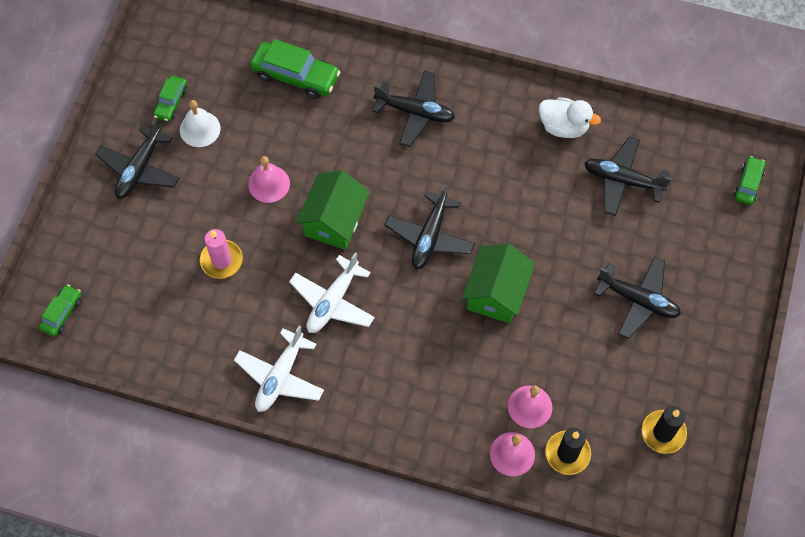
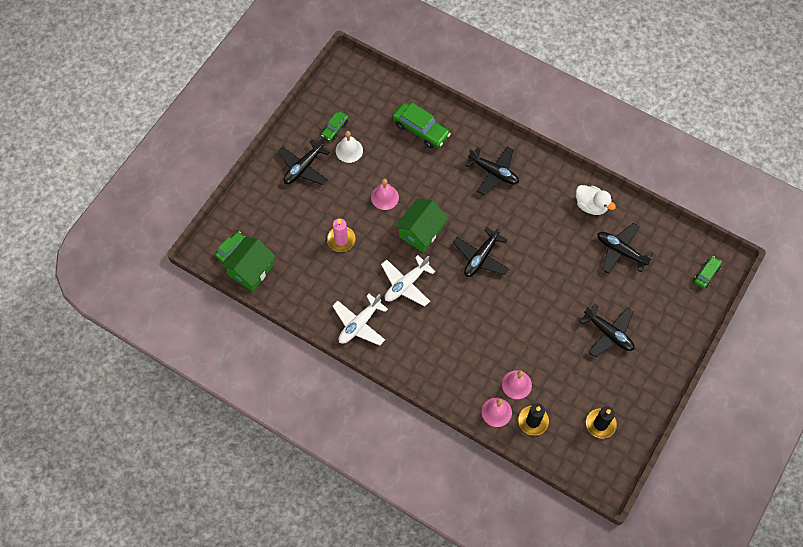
camera: 15 degrees right, 0 degrees up
(496, 293) = (515, 305): green house -> green house (251, 270)

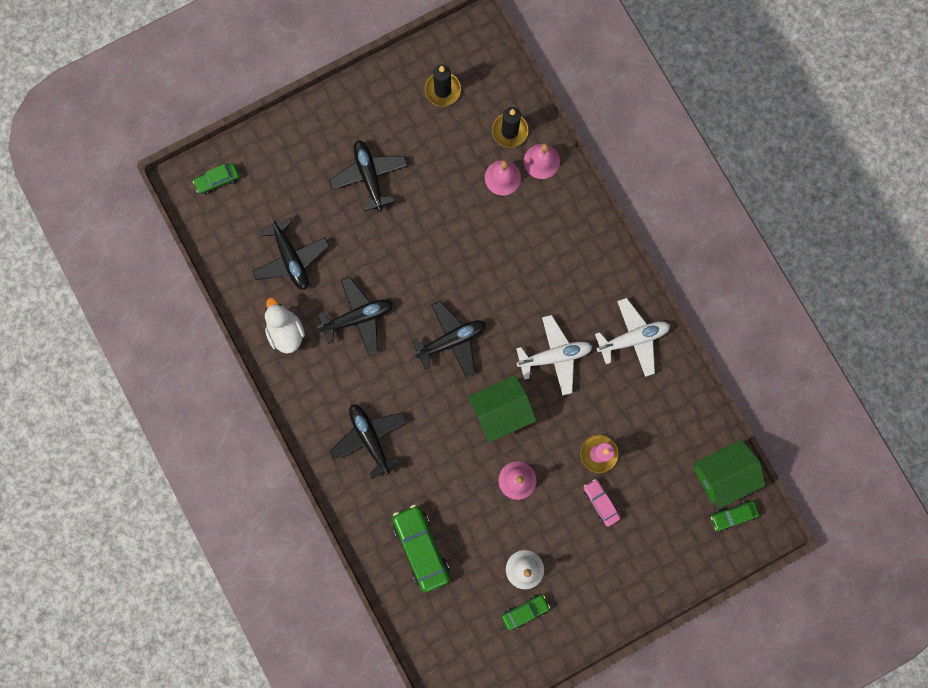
camera: 150 degrees left, 15 degrees up
(303, 167) = (593, 577): black plane -> black plane (358, 317)
(323, 212) = (601, 502): none -> pink car

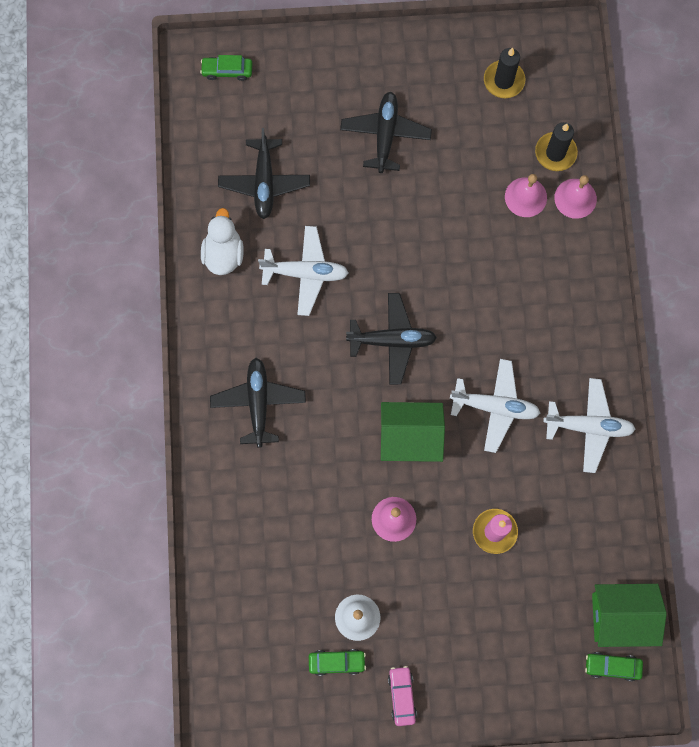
camera: 25 degrees right, 5 degrees down
(358, 317) = (305, 273): black plane -> white plane
(421, 547) = (258, 542): green car -> none
(601, 502) = (473, 584): pink car -> pink car (402, 696)

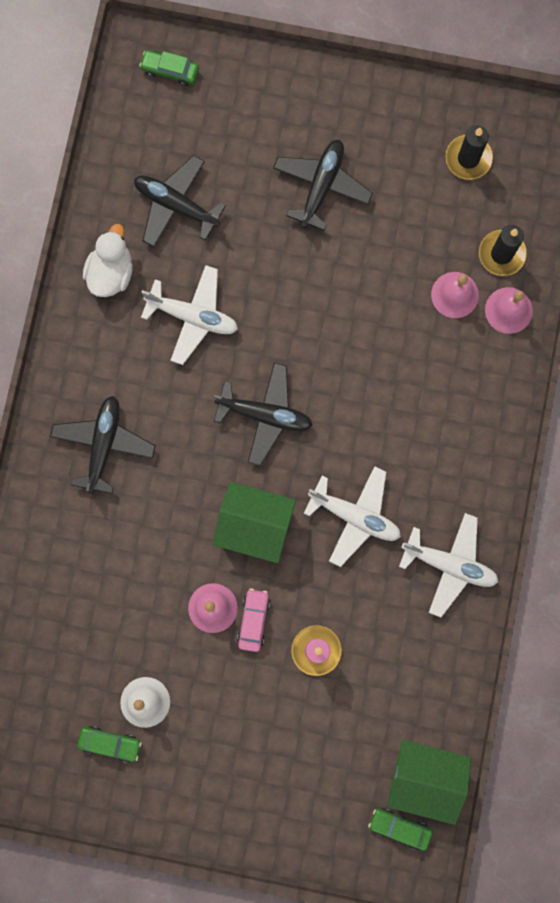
camera: 15 degrees right, 5 degrees up
(264, 182) = (176, 205): black plane -> black plane turned 105 degrees clockwise
(402, 696) = (168, 797): pink car -> pink car (253, 620)

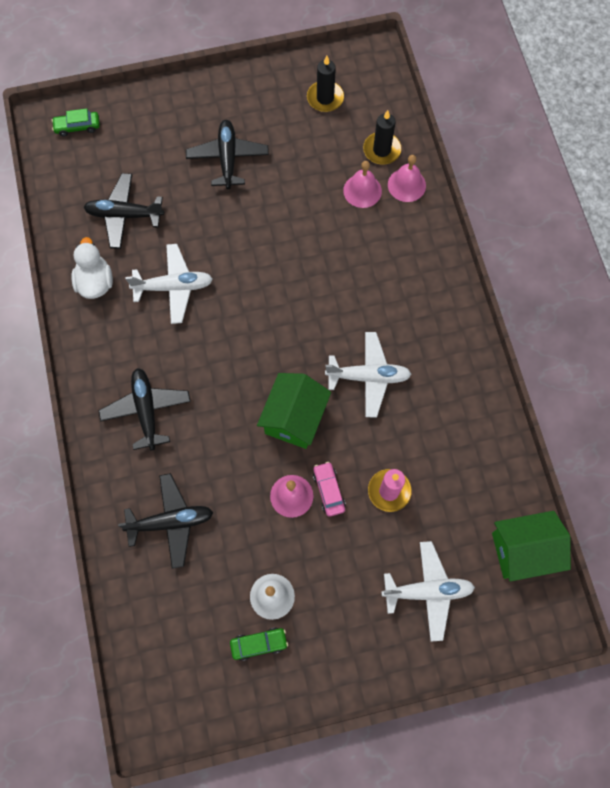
camera: 25 degrees left, 10 degrees down
(254, 525) = (294, 418): green house -> green house turned 60 degrees counterclockwise
(265, 415) = (263, 333): black plane -> black plane (171, 522)
(399, 828) = (525, 599): green car -> none
(449, 565) = (458, 380): white plane -> white plane (428, 591)

